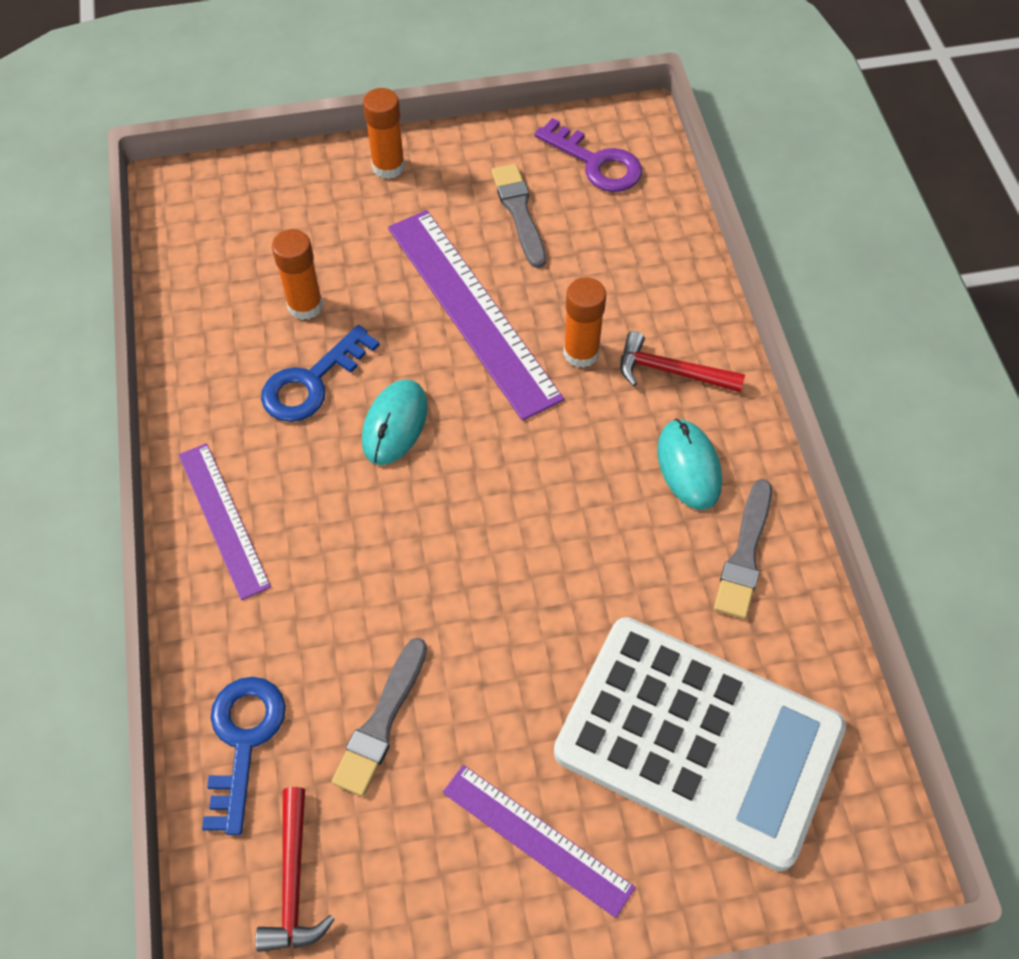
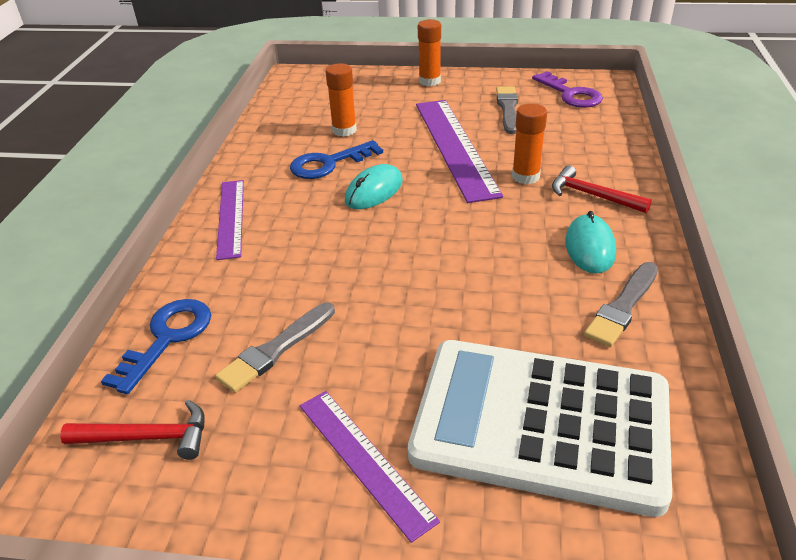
camera: 20 degrees right, 20 degrees down
(294, 881) = (147, 437): red hammer -> red hammer turned 105 degrees counterclockwise
(698, 741) = (540, 423): white calculator -> white calculator turned 150 degrees clockwise

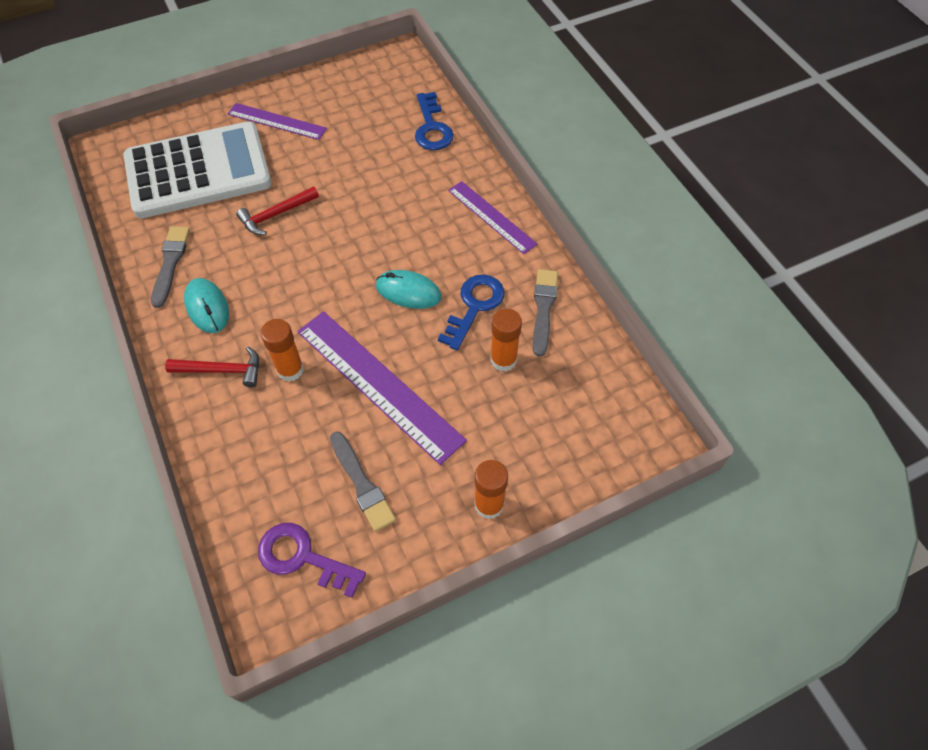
camera: 145 degrees right, 20 degrees up
(147, 437) = (386, 88): red hammer -> red hammer (276, 215)
(276, 349) = (365, 148): grey brush -> grey brush (543, 309)
(374, 191) = (408, 291): turquoise mouse -> turquoise mouse turned 75 degrees counterclockwise

